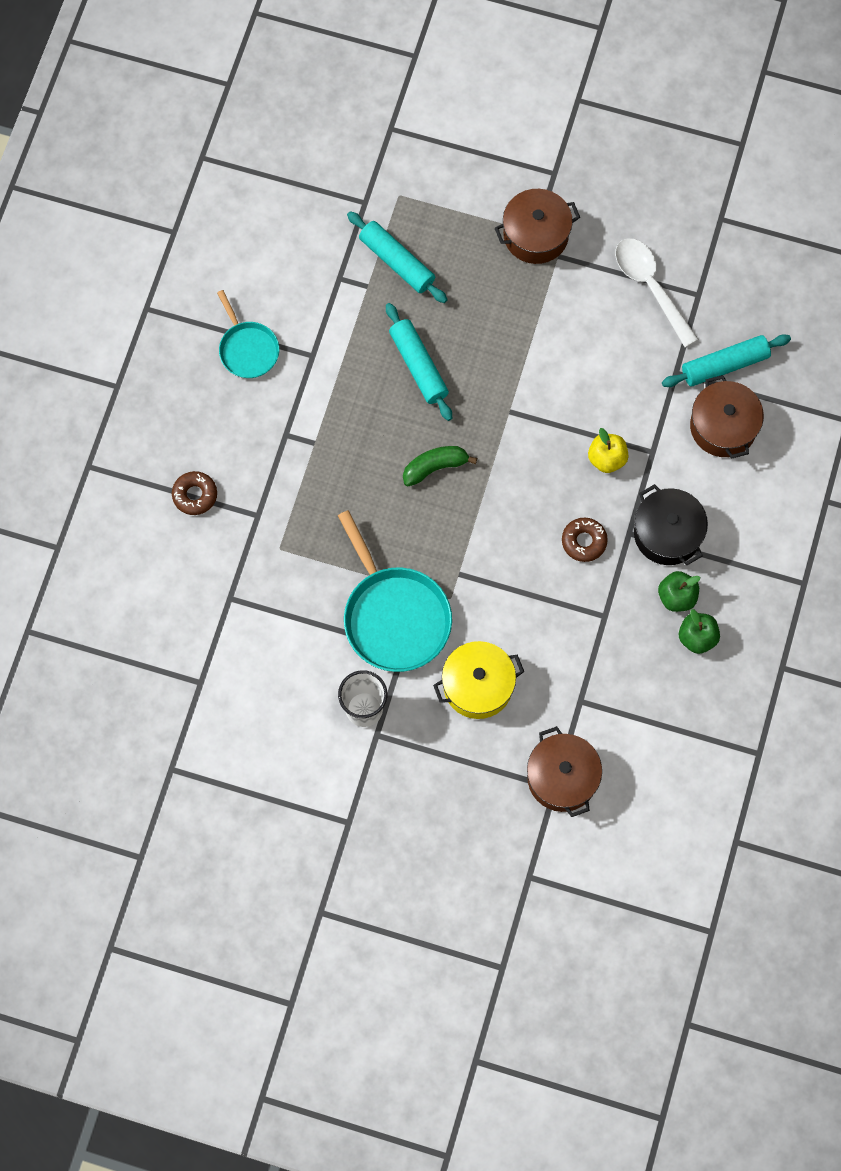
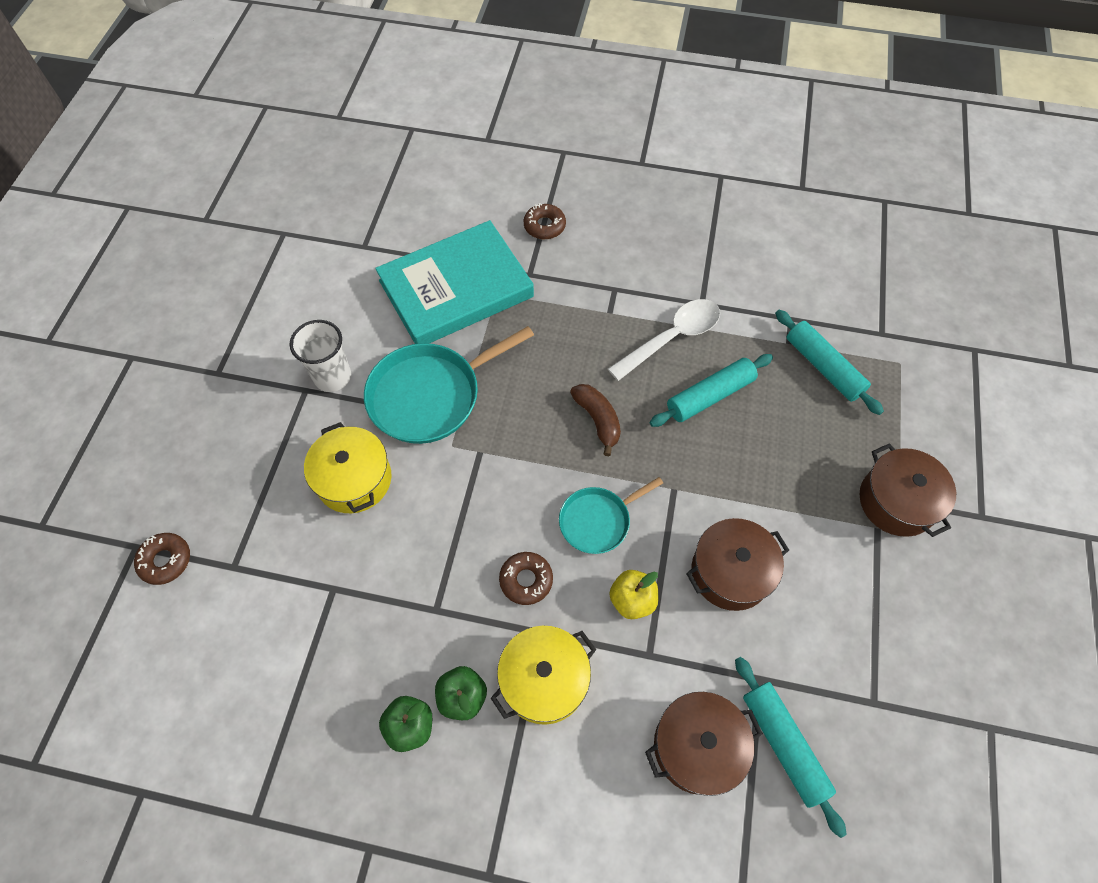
camera: 85 degrees right, 10 degrees down
(248, 349) = (697, 252): turquoise pan -> turquoise pan (597, 521)
(268, 588) = (456, 289): none -> turquoise book
(397, 262) = (823, 367): turquoise rolling pin -> turquoise rolling pin turned 75 degrees counterclockwise
(435, 467) = (598, 420): green banana -> brown banana
(544, 848) = (165, 560): none -> brown donut
(562, 777) = (244, 574): brown pot -> brown pot (730, 572)
(650, 287) = (868, 639): white spoon -> white spoon (672, 338)
(667, 533) = (544, 680): black pot -> yellow pot

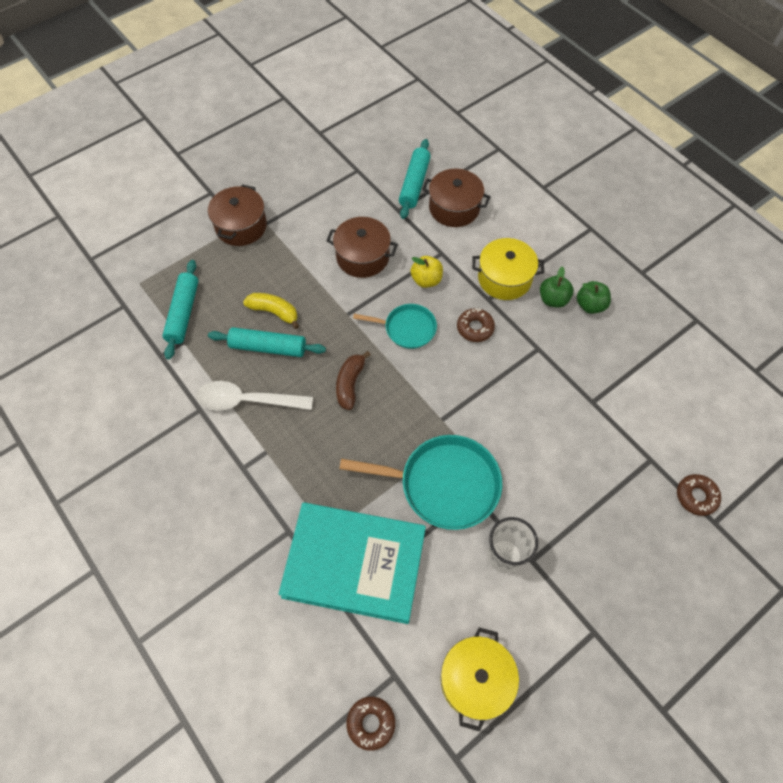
camera: 140 degrees left, 0 degrees up
(354, 479) = (537, 461): yellow pot -> yellow pot (475, 680)
(544, 226) = (234, 569): brown donut -> brown donut (371, 723)
(745, 433) = (274, 312): none -> yellow banana

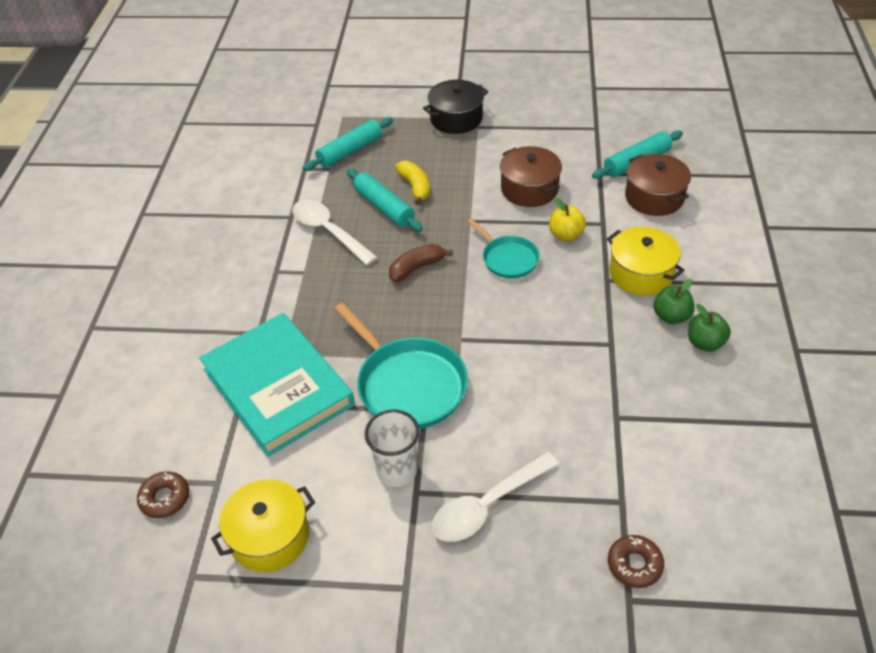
camera: 45 degrees right, 15 degrees down
(241, 226) = (456, 119): brown pot -> black pot
(475, 328) = (569, 293): brown donut -> none
(582, 531) = (487, 506): none -> white spoon

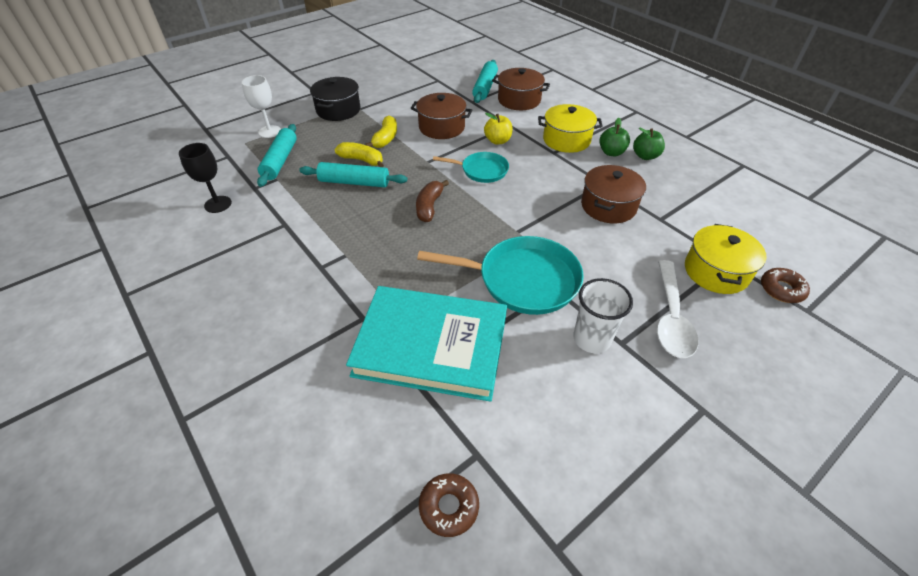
camera: 45 degrees left, 0 degrees up
(265, 169) = (218, 204): none -> black goblet
(270, 537) = (573, 459): yellow pot -> yellow pot (716, 271)
(328, 231) = (330, 218): white spoon -> none
(373, 114) = (269, 131): none -> white goblet
(462, 174) = (385, 138): none -> yellow banana
(581, 370) = (608, 206): none -> brown pot

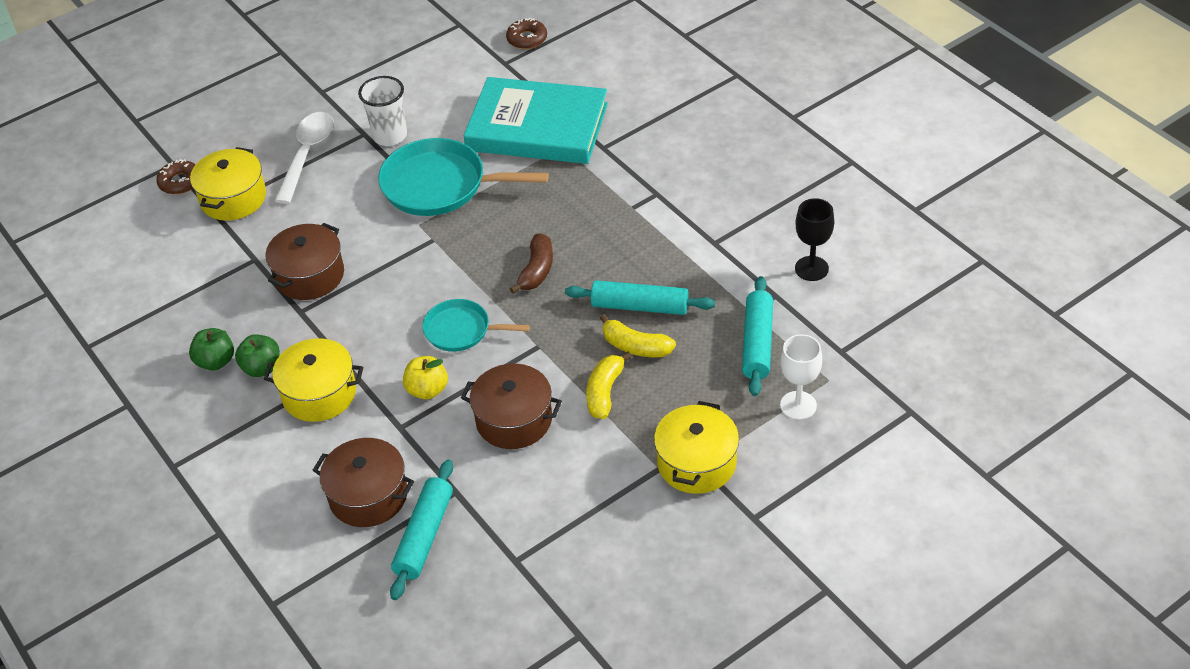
camera: 175 degrees left, 0 degrees up
(338, 110) = (696, 463): black pot -> yellow pot

